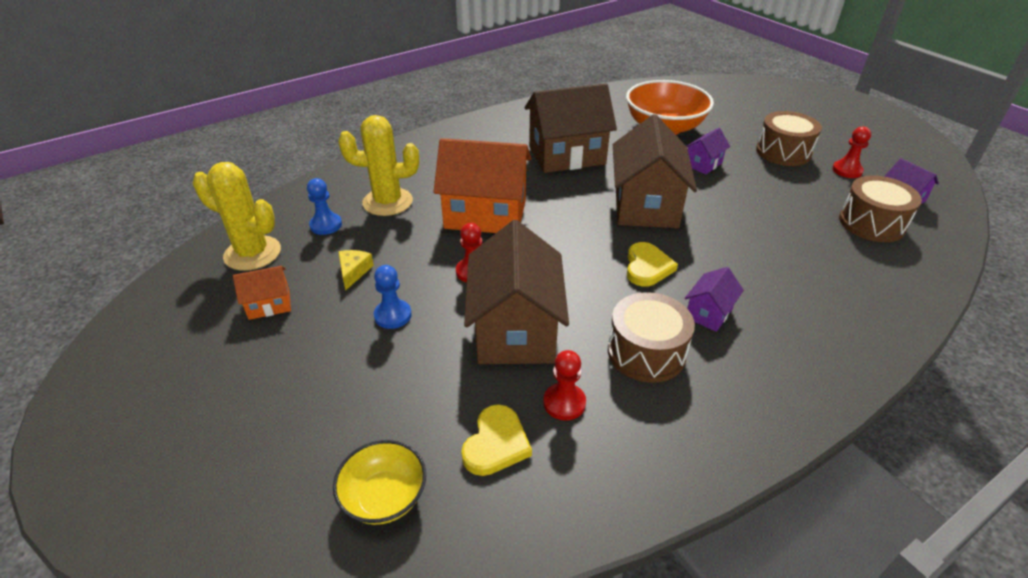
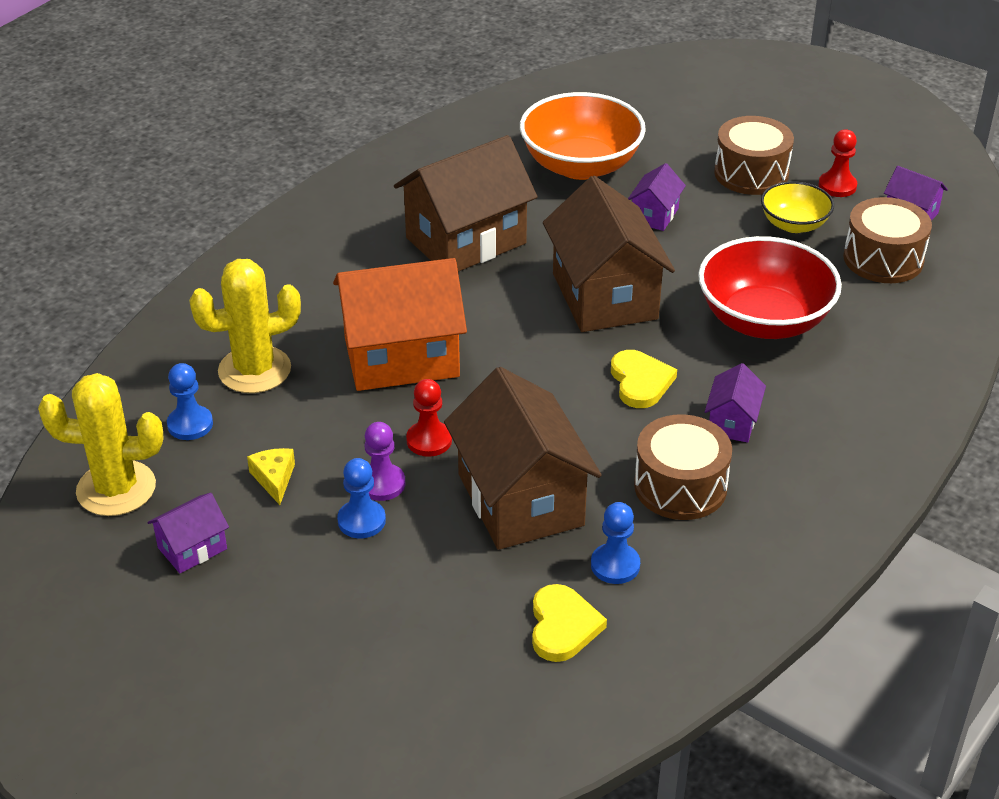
camera: 20 degrees left, 0 degrees up
(269, 304) = (192, 548): orange house -> purple house
(384, 497) = (474, 709): yellow bowl -> yellow bowl (794, 224)
(422, 293) = (382, 484): none -> purple pawn
(564, 403) = (615, 565): red pawn -> blue pawn
(761, 245) = (764, 320): none -> red bowl

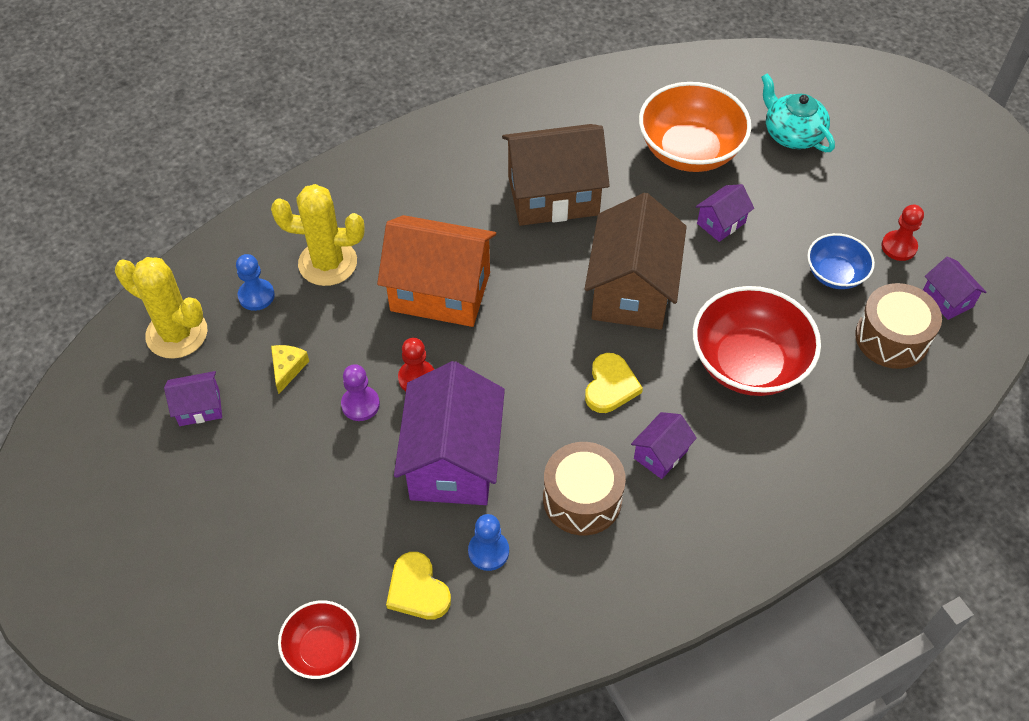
camera: 25 degrees right, 15 degrees up
(361, 521) = (327, 432): blue pawn -> none
(495, 719) = (322, 649): none -> red bowl
(520, 499) = (453, 461): brown house -> purple house
(563, 626) = (417, 589): yellow heart -> yellow heart turned 120 degrees clockwise
(672, 125) = (792, 134): none -> turquoise teapot
(751, 173) = (830, 207): brown drum -> none
(794, 224) = (835, 274): yellow bowl -> blue bowl

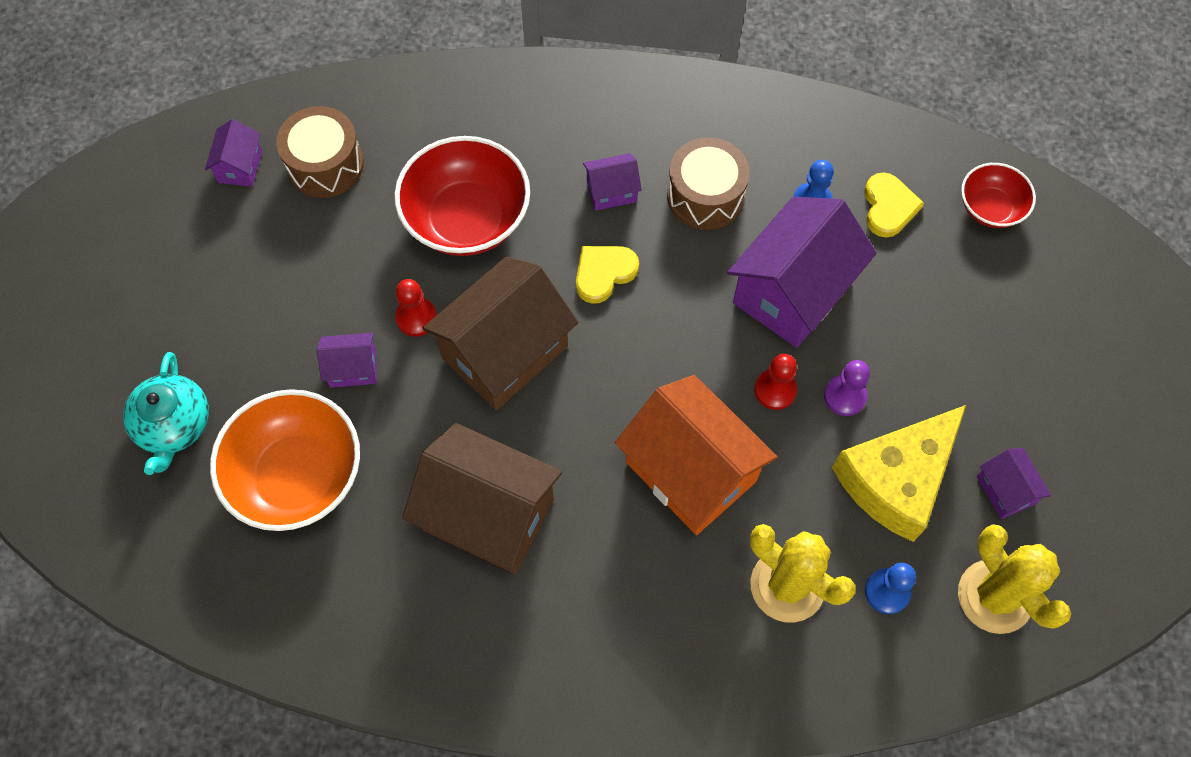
camera: 145 degrees left, 10 degrees up
(199, 407) = (1005, 490): purple house -> purple house turned 45 degrees clockwise
(287, 368) = (896, 479): yellow cheese -> yellow cheese, size x2.49
(835, 274) = (306, 249): blue bowl -> none
(899, 247) = (221, 237): red pawn -> red pawn (416, 318)

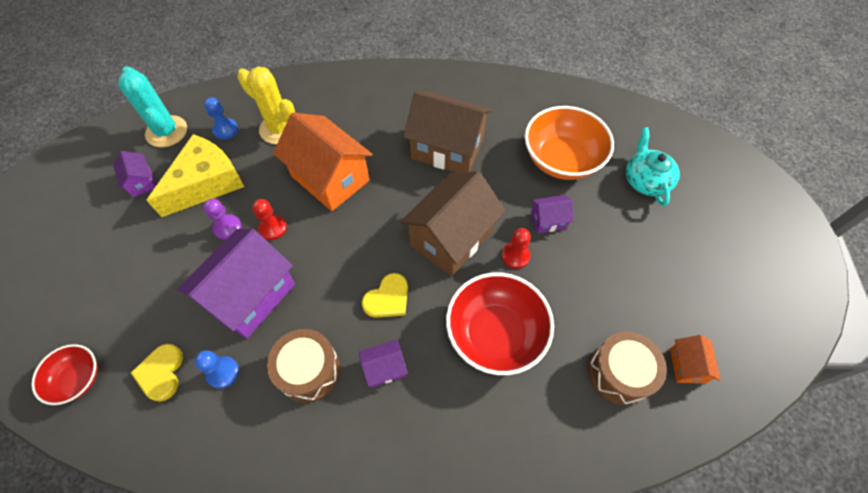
camera: 175 degrees right, 5 degrees down
(240, 166) = (687, 365): purple house -> orange house
(995, 596) = (166, 131): yellow cactus -> turquoise cactus

